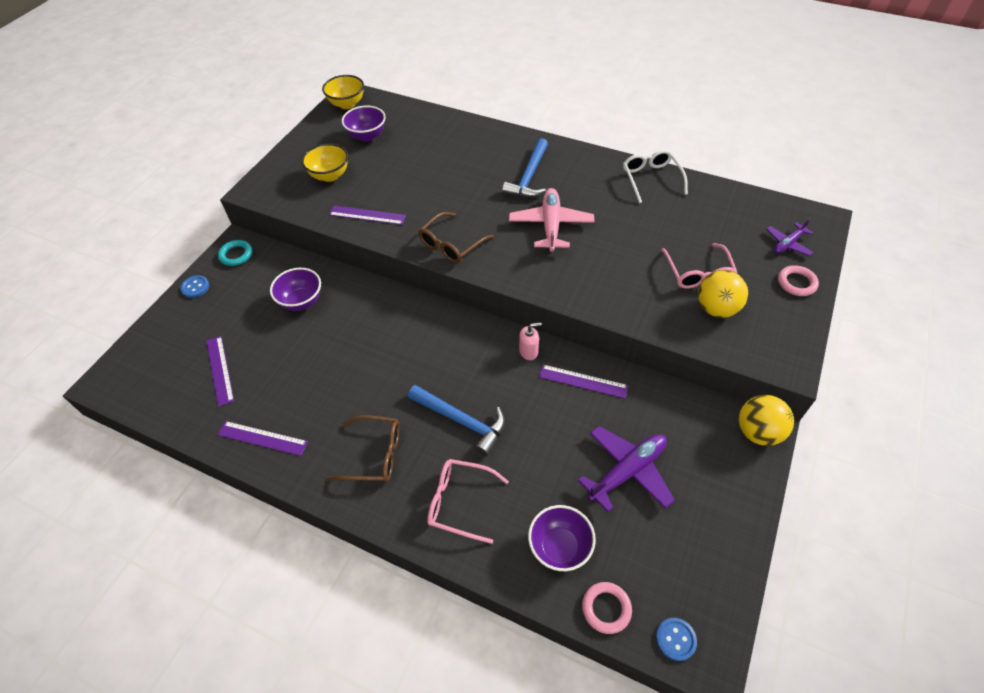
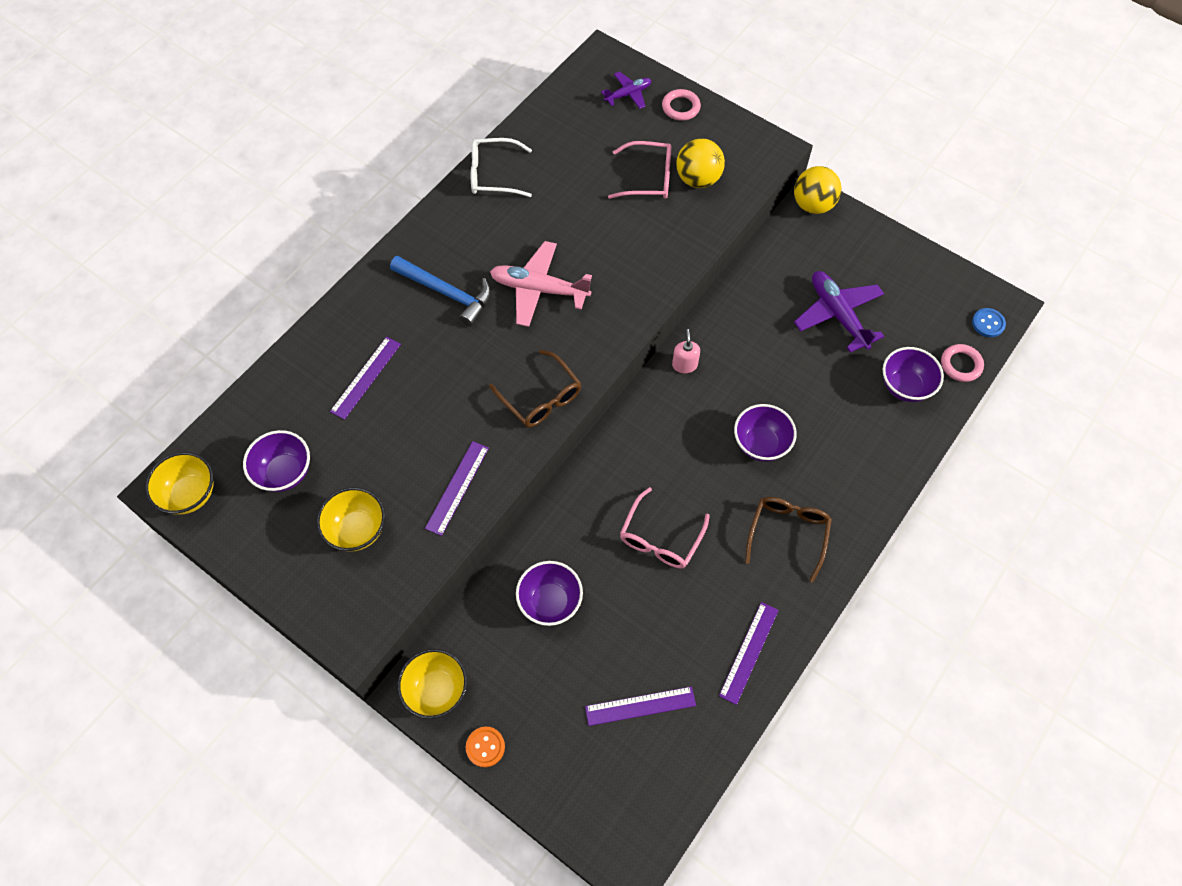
camera: 80 degrees left, 10 degrees up
(195, 287) = (485, 747): blue button -> orange button
(236, 255) = (436, 690): turquoise ring -> yellow bowl
(460, 502) = (852, 460): pink glasses -> pink glasses (661, 537)
(462, 421) = (760, 444): blue hammer -> purple bowl
(583, 381) = (732, 325): purple ruler -> purple ruler (366, 377)
(788, 244) = (628, 94): purple plane -> purple plane turned 90 degrees counterclockwise

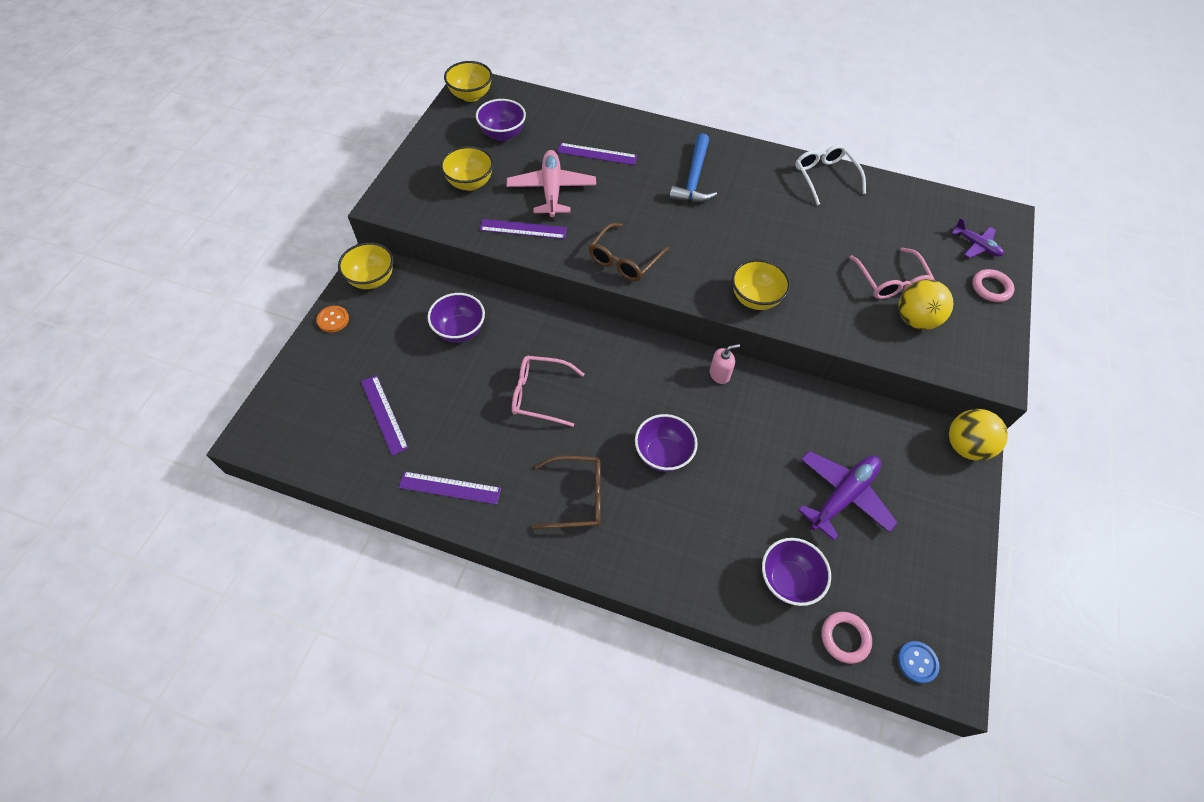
camera: 70 degrees right, 5 degrees down
(539, 289) = (727, 234): pink plane -> pink plane (551, 190)
(632, 296) = (755, 299): none -> yellow bowl

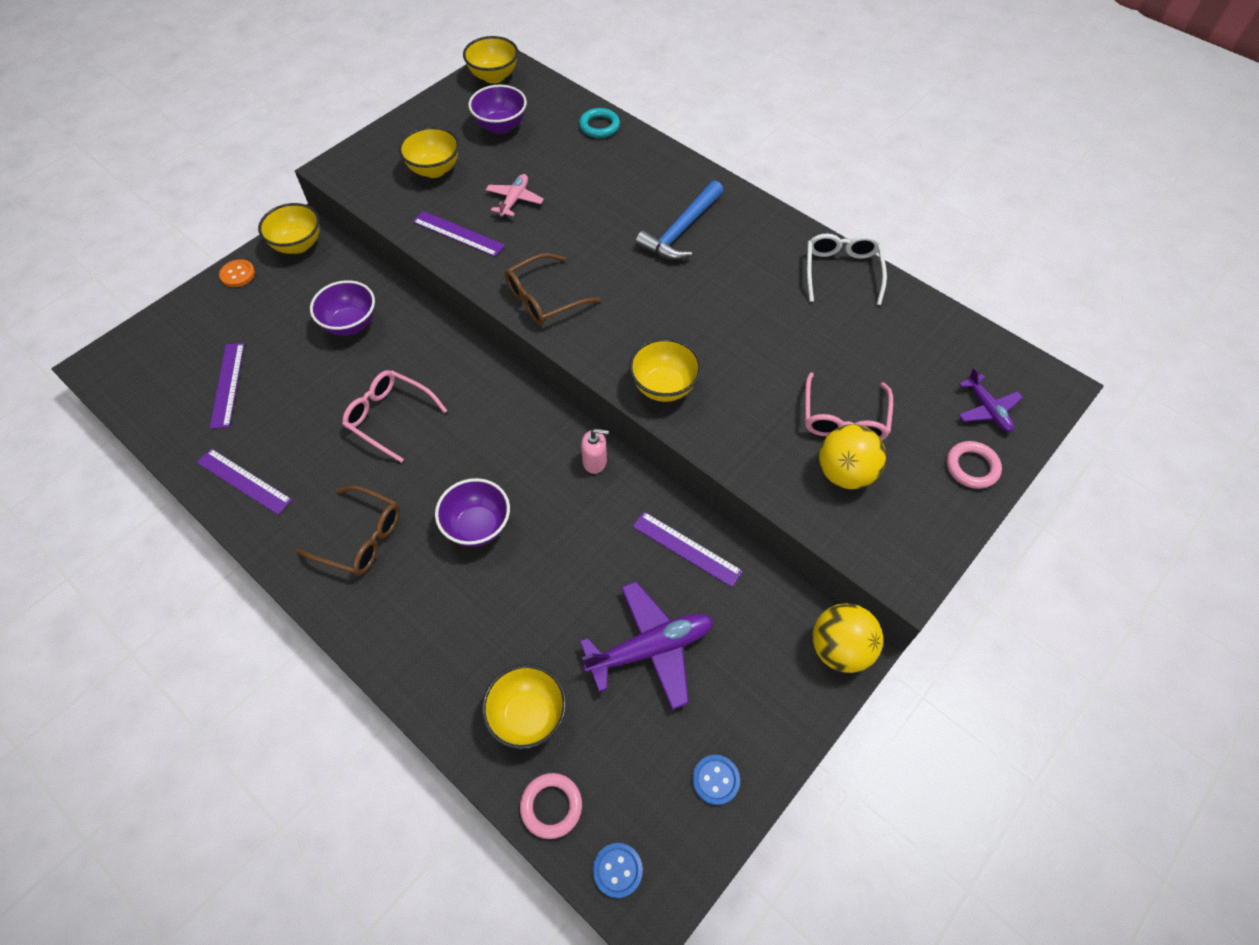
camera: 25 degrees right, 0 degrees up
(551, 190) = (514, 200): pink plane -> pink plane, size x0.58
(581, 115) = (599, 126): none -> turquoise ring
(597, 154) = (589, 174): purple ruler -> purple ruler (686, 548)
(788, 580) = (528, 716): purple bowl -> yellow bowl
(942, 570) = (715, 780): none -> blue button

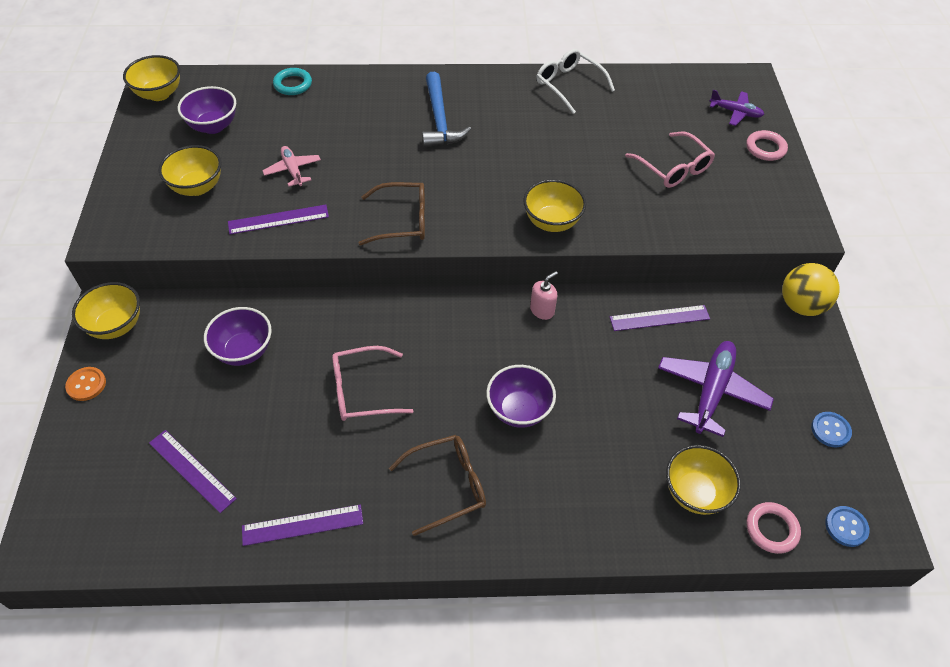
camera: 45 degrees left, 5 degrees down
(544, 298) = (402, 221): brown glasses -> brown glasses turned 105 degrees counterclockwise
(845, 473) = (711, 197): yellow ball -> none

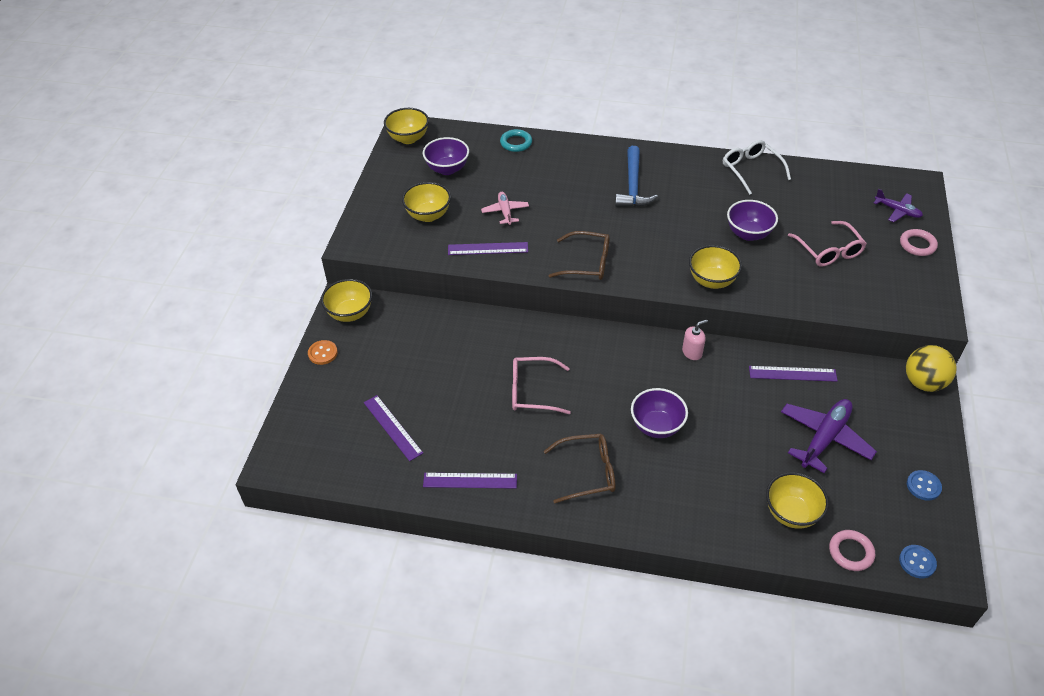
camera: 15 degrees right, 5 degrees down
(244, 351) = (444, 347): purple bowl -> purple bowl (748, 234)

